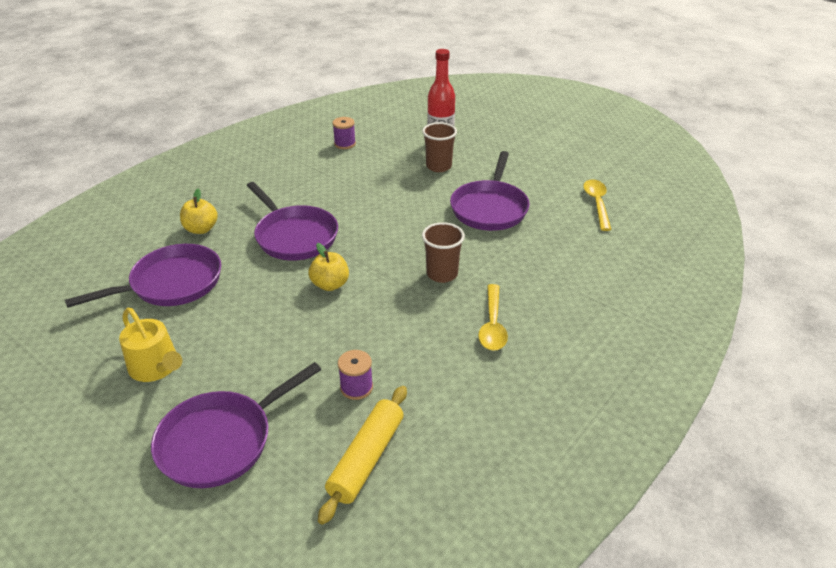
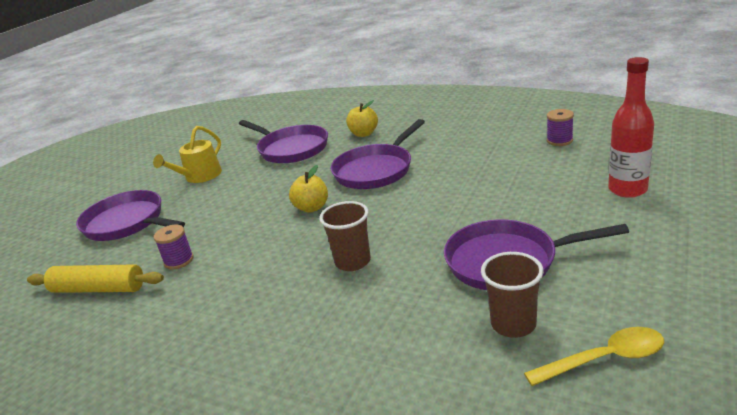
camera: 80 degrees right, 10 degrees down
(438, 166) = (572, 203): brown cup -> brown cup (513, 324)
(492, 325) = (275, 317): yellow spoon -> none

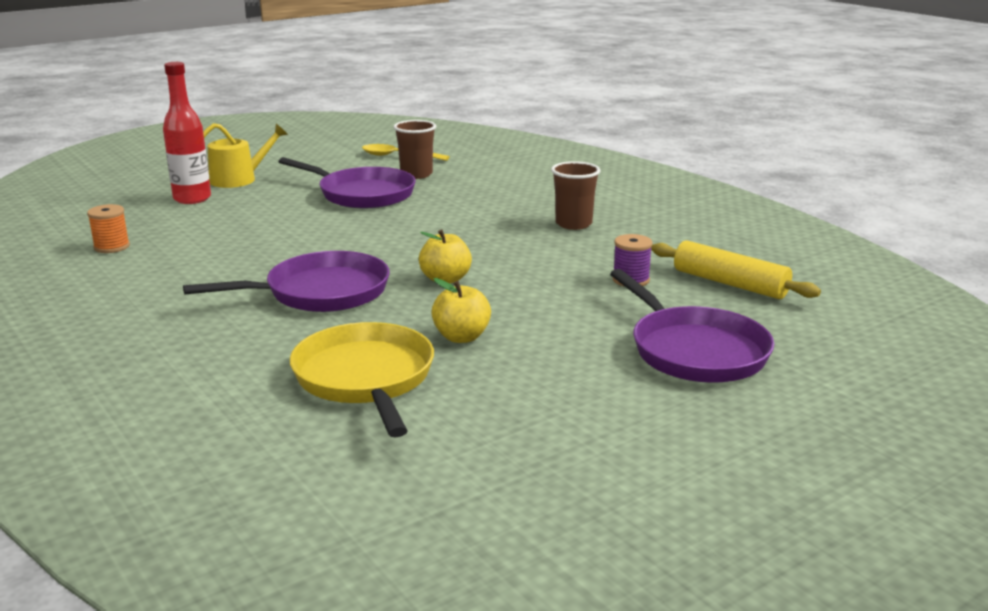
camera: 155 degrees left, 5 degrees down
(199, 176) = (552, 389): yellow watering can -> yellow watering can (239, 179)
(291, 149) = (365, 379): purple pan -> yellow pan
(353, 262) = (466, 227): brown cup -> brown cup (573, 224)
(364, 134) = (236, 354): yellow apple -> yellow apple (461, 337)
(559, 140) = (112, 247): purple spool -> orange spool

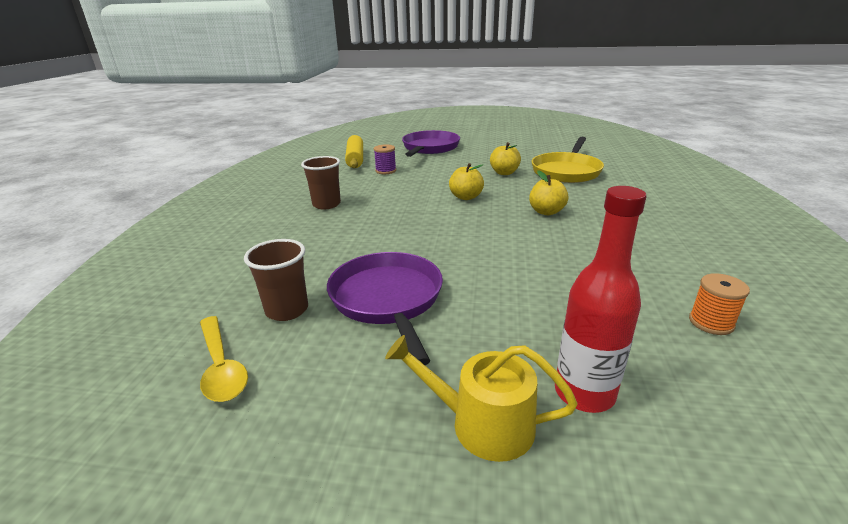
camera: 135 degrees left, 5 degrees up
(320, 292) = (546, 212): purple pan -> yellow apple

